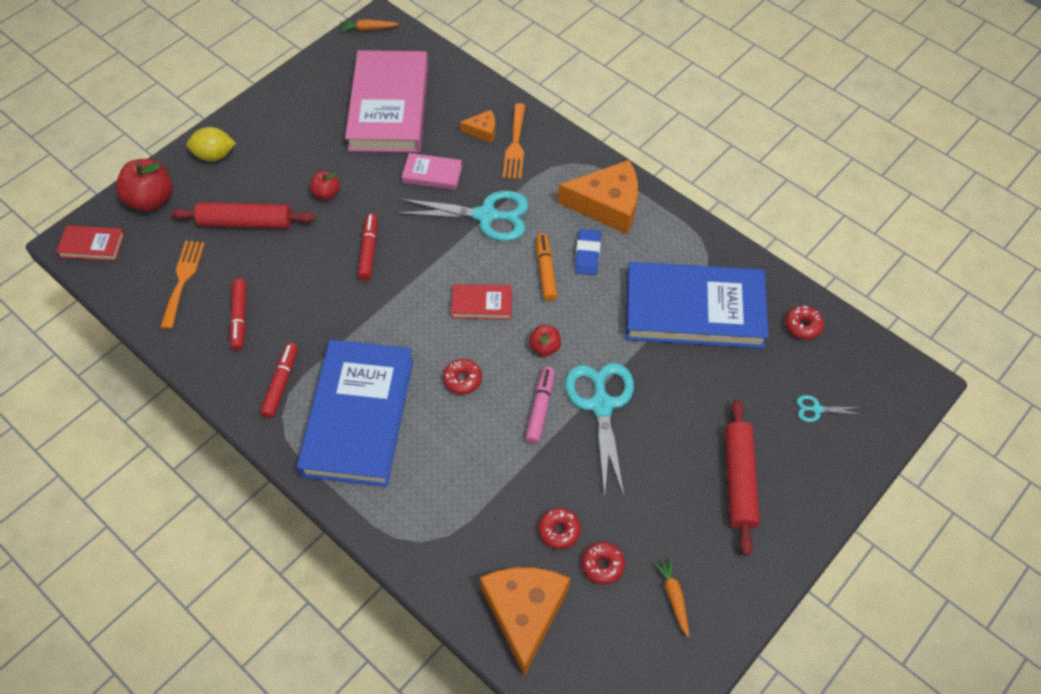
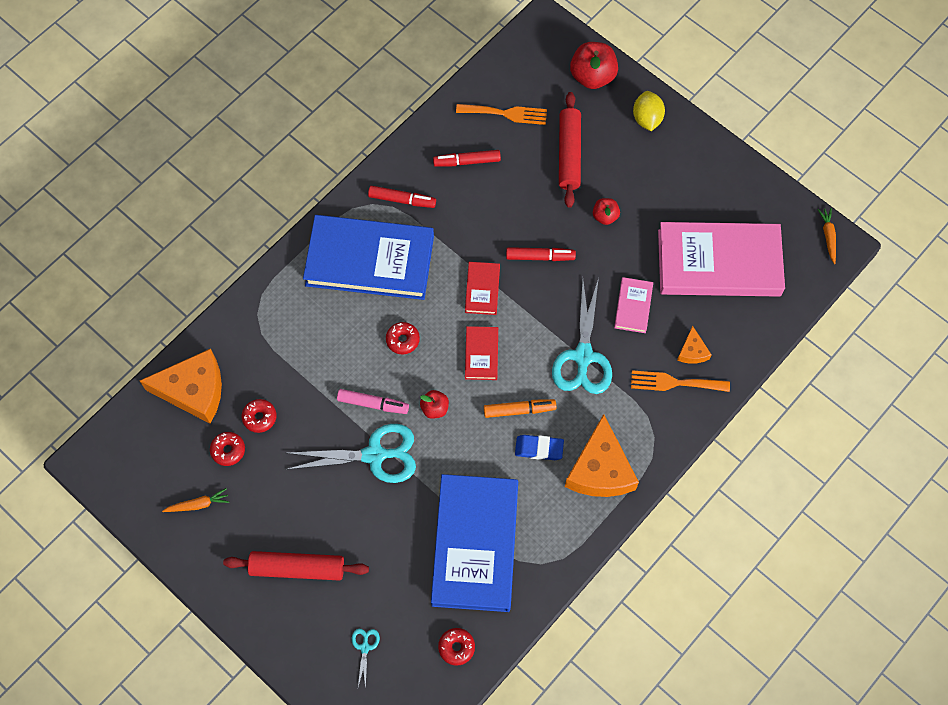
camera: 90 degrees right, 10 degrees up
(92, 245) = (541, 41): red book -> red book (482, 289)

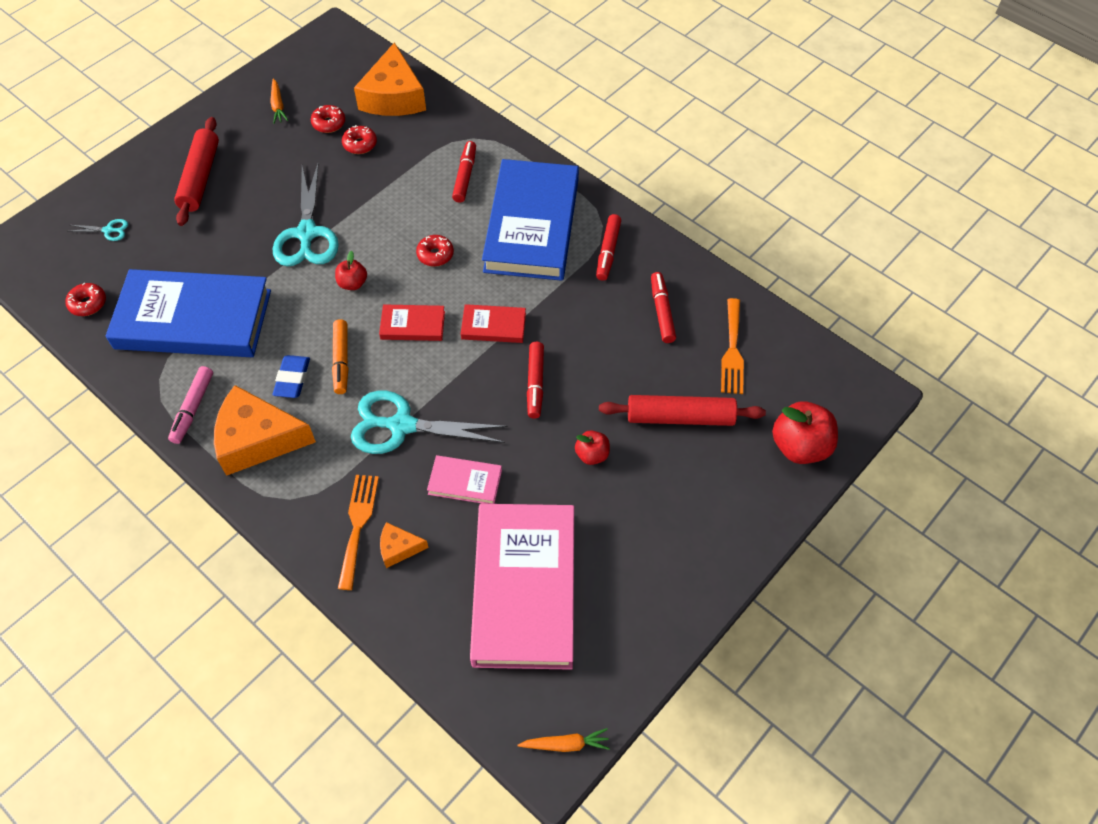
camera: 90 degrees right, 10 degrees down
(307, 319) = (465, 176): none -> red marker
(373, 404) = (364, 231): pink marker -> pink marker (193, 408)
(647, 119) = (741, 509): yellow lemon -> none

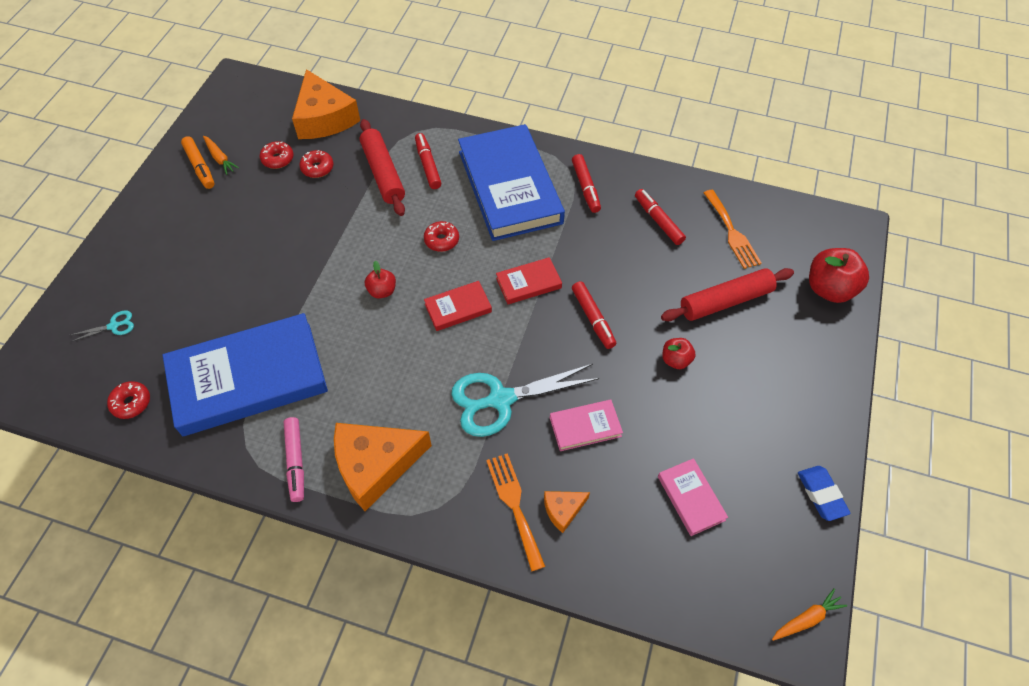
camera: 25 degrees left, 0 degrees up
(200, 178) = (180, 246): red rolling pin -> red rolling pin (383, 173)
(292, 379) = (376, 397): blue eraser -> blue eraser (821, 494)
(307, 234) = (313, 262): turquoise scissors -> none
(341, 360) = (412, 363): orange marker -> orange marker (200, 167)
(524, 588) = (691, 498): pink book -> pink book, size x0.44

